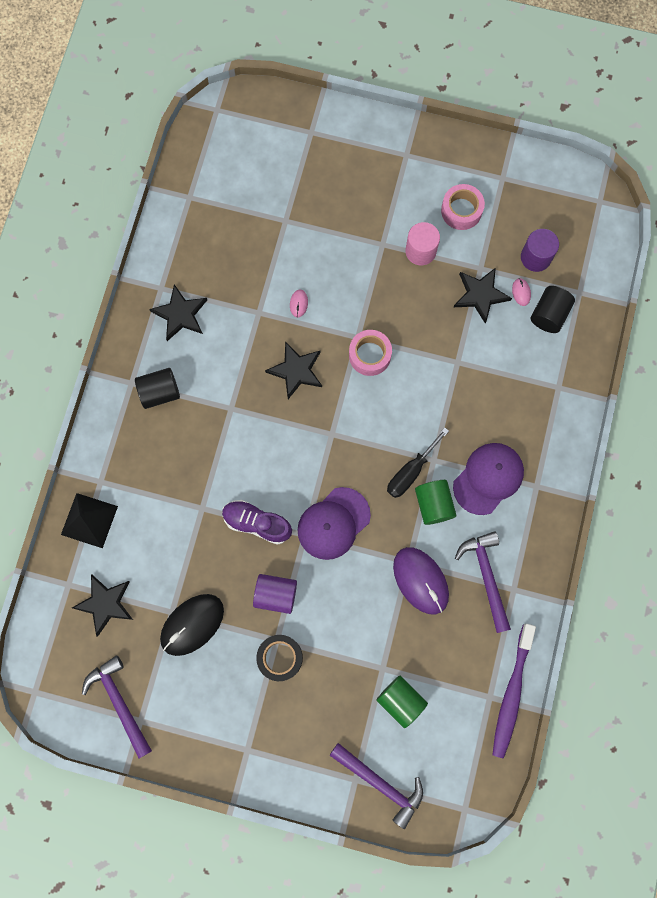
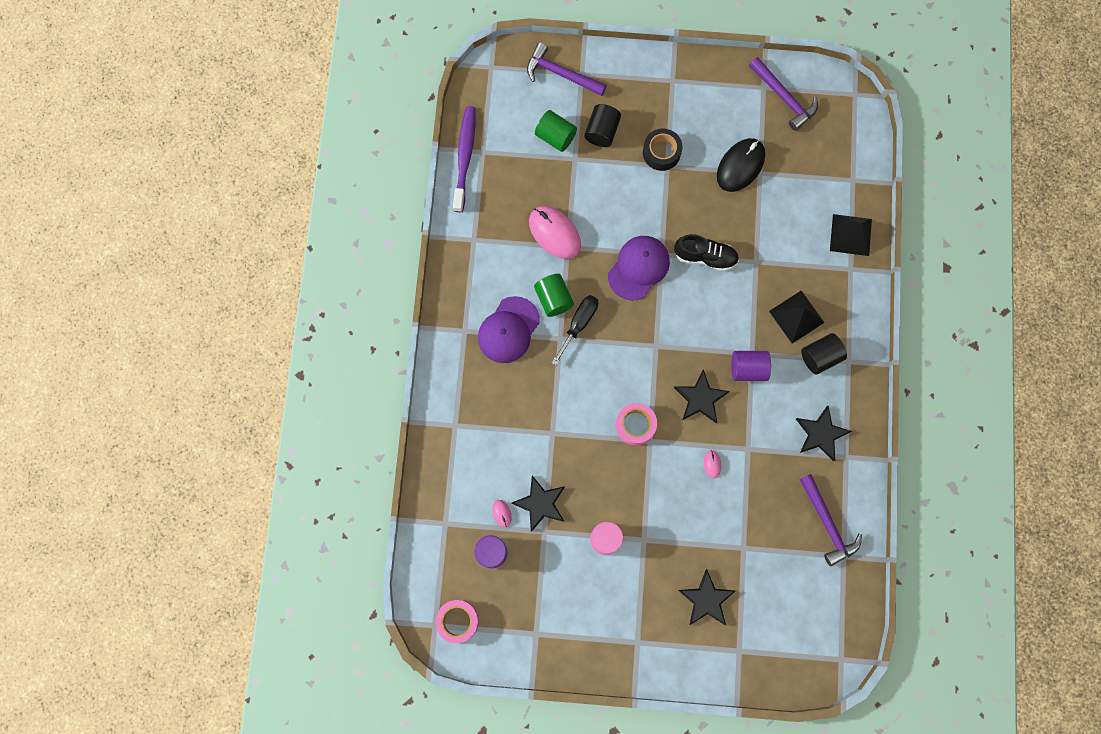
camera: 170 degrees right, 0 degrees up
(105, 604) = (817, 170): black star -> black star (706, 599)
(173, 439) = (796, 316): none -> black pyramid
(257, 523) = (705, 257): purple shoe -> black shoe
(276, 595) = (676, 201): purple cylinder -> purple cylinder (748, 368)
(420, 580) = (554, 233): purple mouse -> pink mouse
(461, 210) = (572, 590): pink tape -> pink tape (458, 621)
(486, 576) = (499, 246): purple hammer -> purple hammer (827, 523)
(549, 314) = (472, 495): black cylinder -> black cylinder (602, 131)

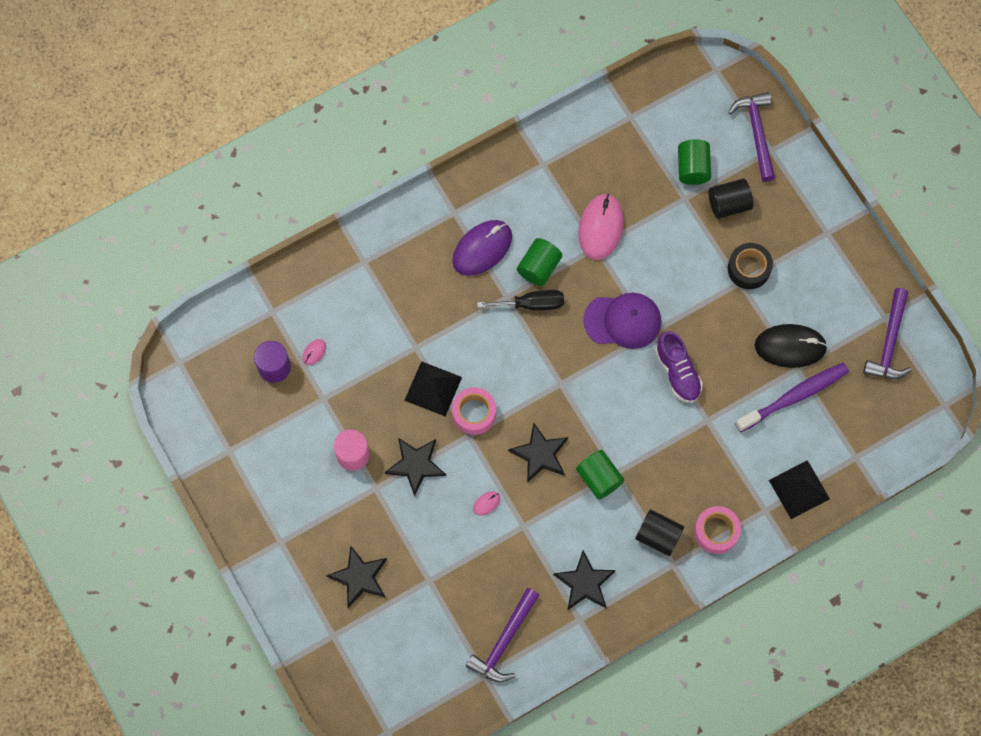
camera: 55 degrees right, 5 degrees down
(458, 621) = (196, 378): pink tape -> pink tape (716, 532)
(465, 157) = (613, 105): purple toothbrush -> purple toothbrush (794, 396)
(508, 330) = (482, 248): purple cap -> purple mouse
(540, 503) = (345, 379): black star -> black star (416, 465)
(705, 257) = (677, 372): black shoe -> purple shoe
(748, 368) = (599, 478): purple cylinder -> green cylinder
(796, 316) = (681, 490): black pyramid -> black pyramid (433, 388)

